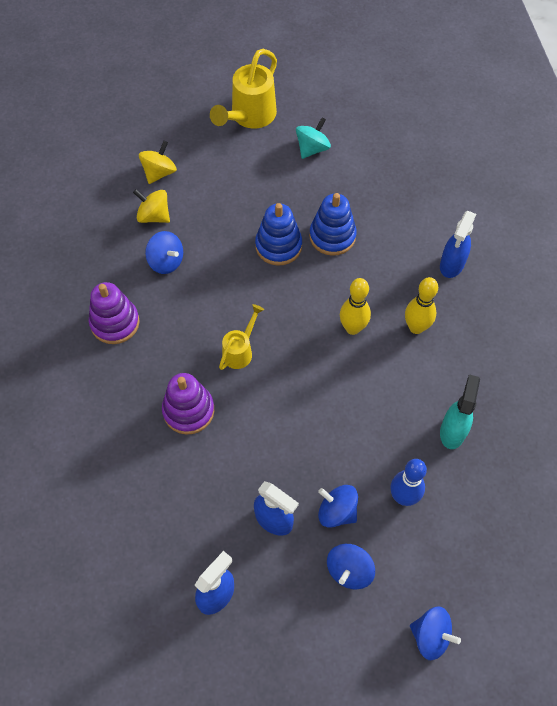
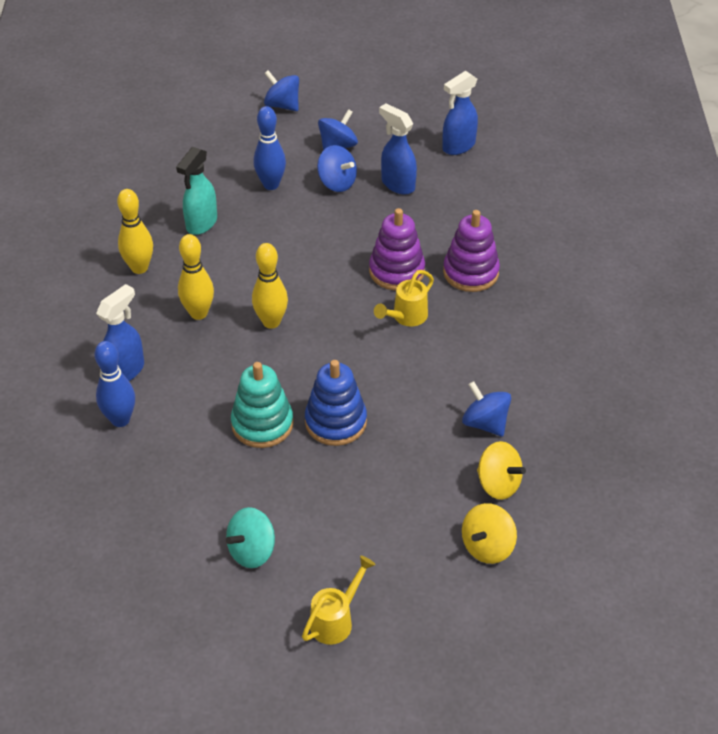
camera: 170 degrees left, 15 degrees down
(115, 323) = (551, 363): purple stacking toy -> purple stacking toy (396, 271)
(249, 117) = (336, 619): yellow watering can -> yellow watering can, size x0.57
(332, 236) = (262, 424): blue stacking toy -> turquoise stacking toy
(437, 224) = (120, 420): none -> blue bowling pin
(486, 368) = (139, 268): none -> yellow bowling pin

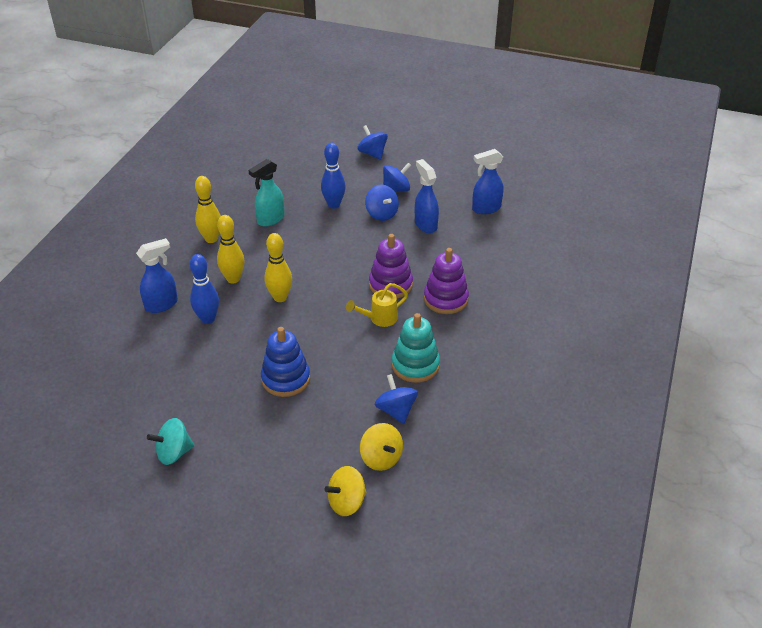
camera: 20 degrees right, 5 degrees down
(120, 420) = (138, 336): blue bowling pin -> blue bowling pin (208, 319)
(262, 424) = (233, 366): turquoise stacking toy -> turquoise stacking toy (415, 365)
(336, 619) = (204, 521): yellow watering can -> none

